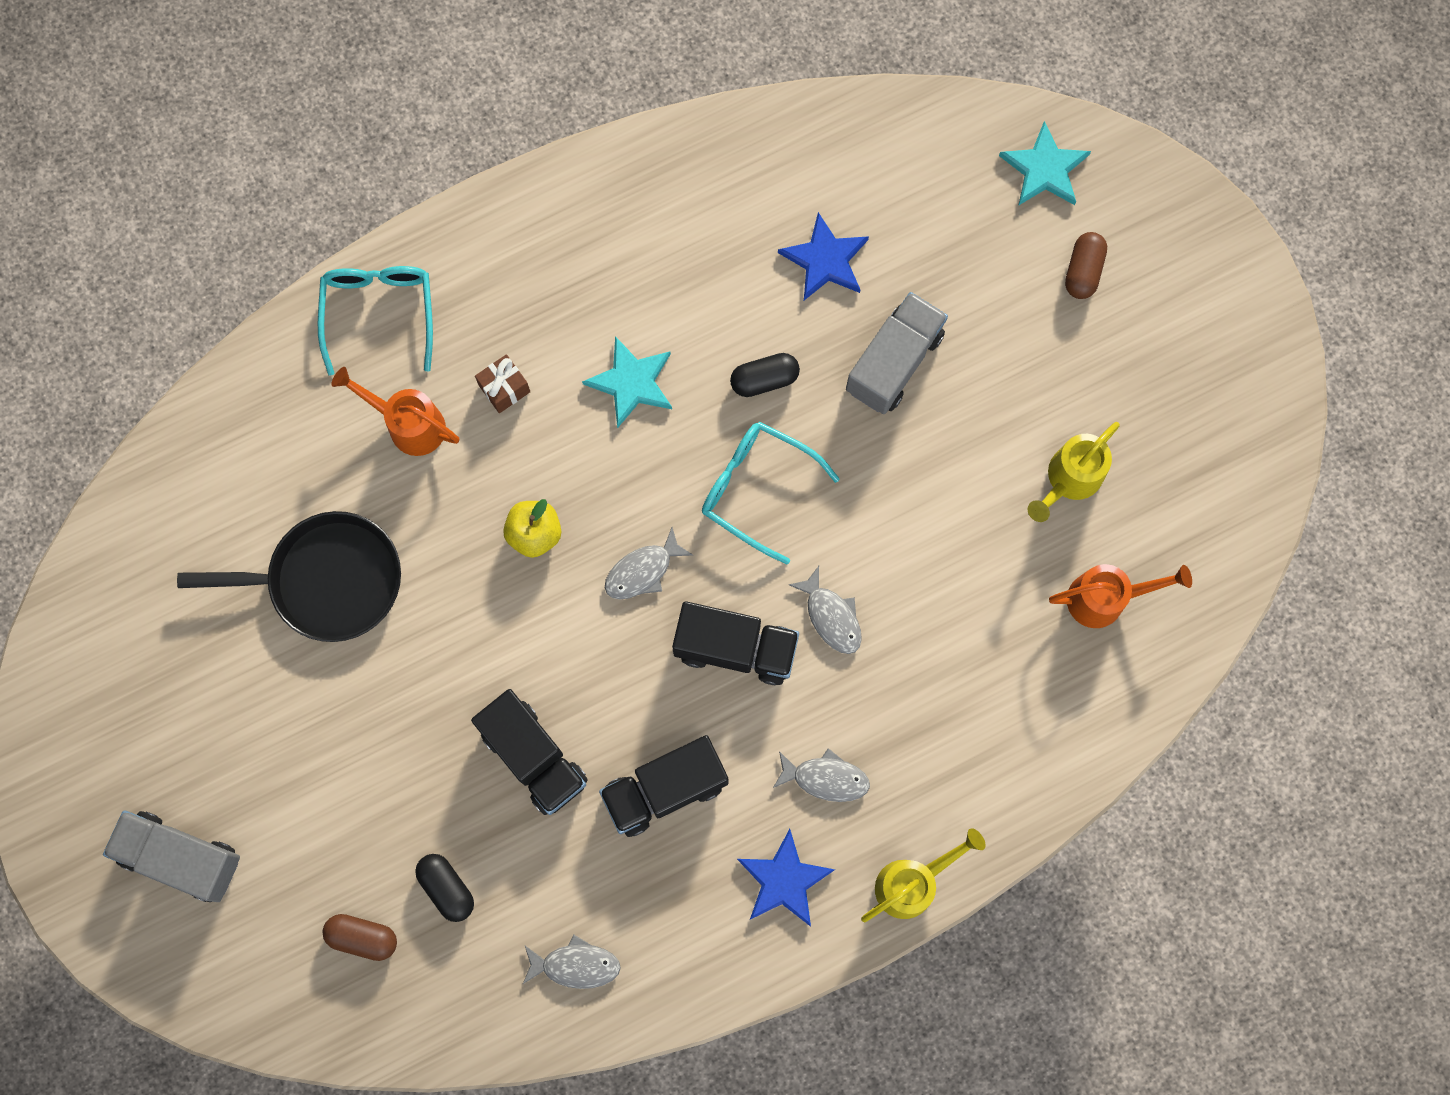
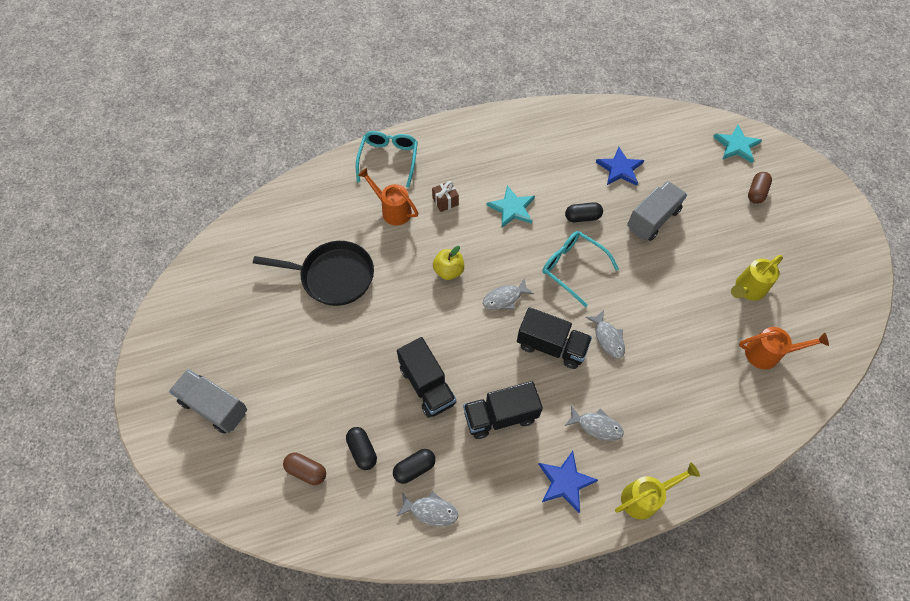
camera: 10 degrees right, 15 degrees down
(538, 901) = (414, 468): none -> black capsule

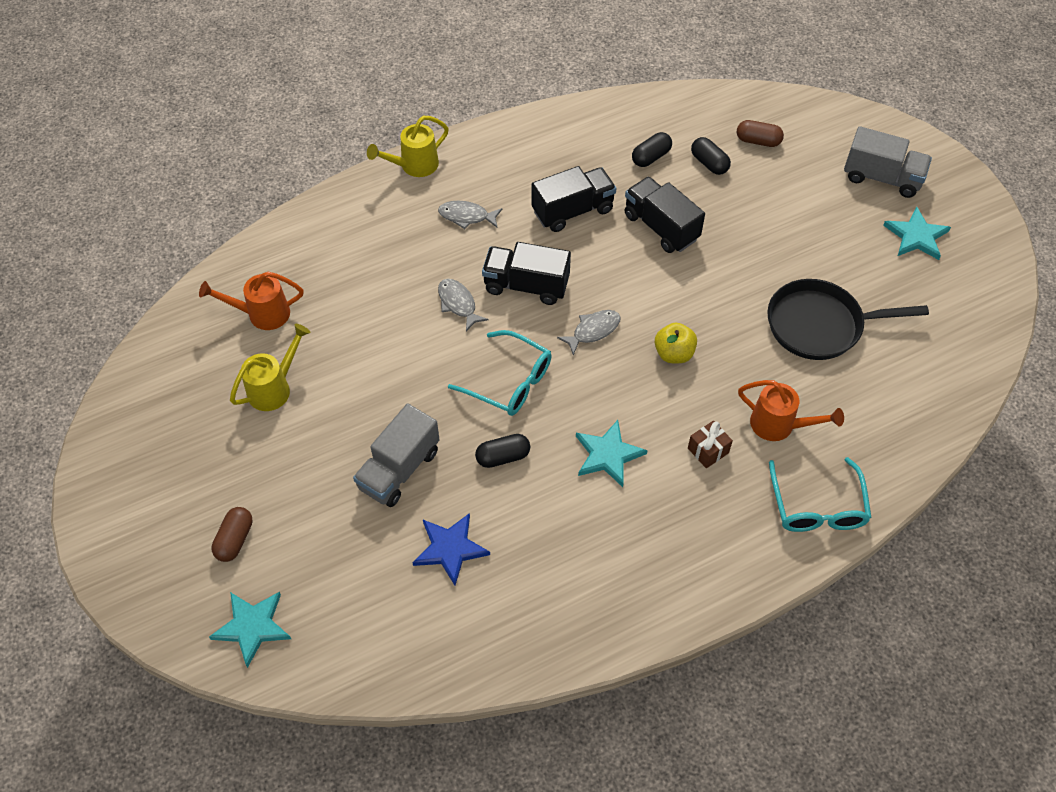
camera: 170 degrees right, 5 degrees down
(219, 341) = (916, 236): none -> turquoise star
(430, 511) = (624, 129): grey fish -> none
(565, 482) = (495, 167): blue star -> none

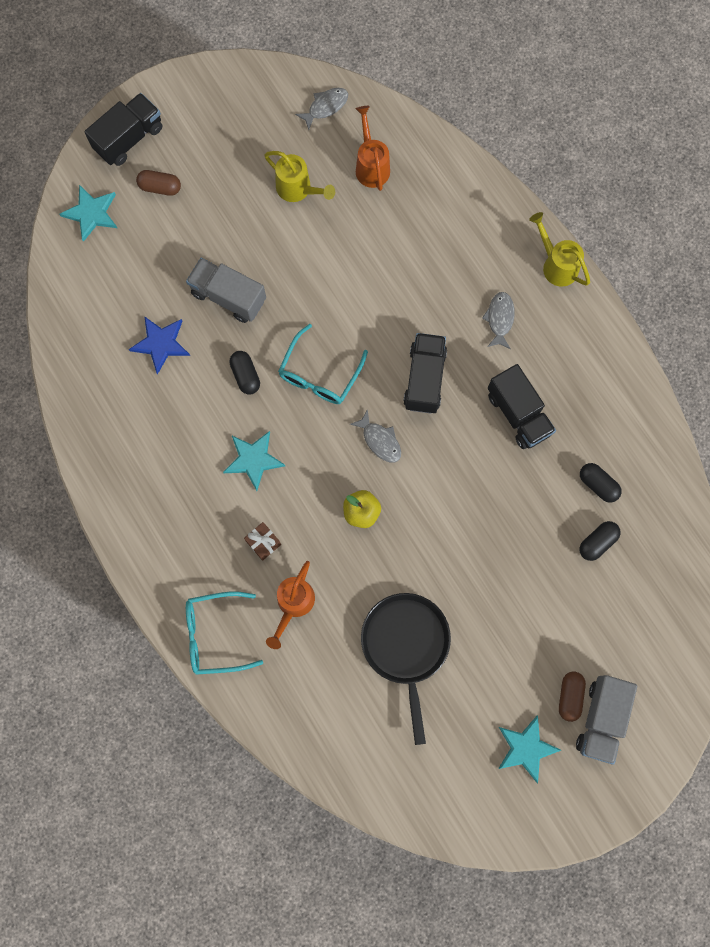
camera: 85 degrees right, 20 degrees up
(458, 304) = (398, 323): grey fish -> grey fish (325, 107)
(661, 227) = (507, 497): black truck -> black truck (129, 138)
(758, 141) = (635, 592): brown capsule -> brown capsule (569, 696)

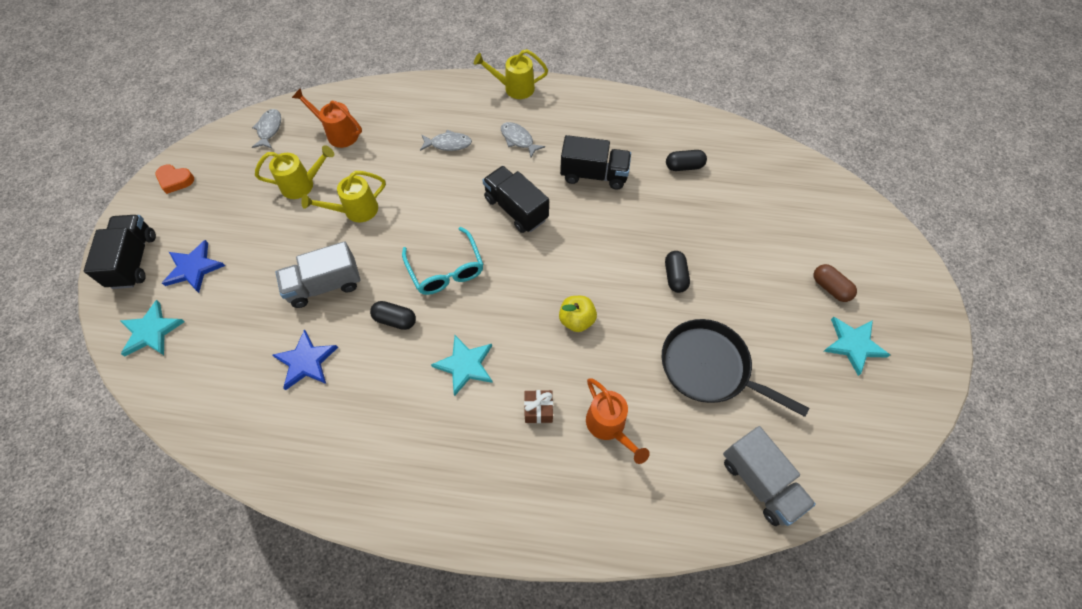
camera: 50 degrees left, 15 degrees down
(160, 187) = (193, 268): brown capsule -> blue star
(216, 90) = (175, 180): none -> orange heart
(216, 634) = (584, 512): turquoise glasses -> none
(311, 254) = (356, 211): none -> yellow watering can
(380, 440) = (533, 268): grey fish -> grey fish (448, 144)
(597, 542) = (725, 194): black capsule -> black capsule (675, 276)
(601, 719) = (862, 280): grey truck -> grey truck (760, 482)

